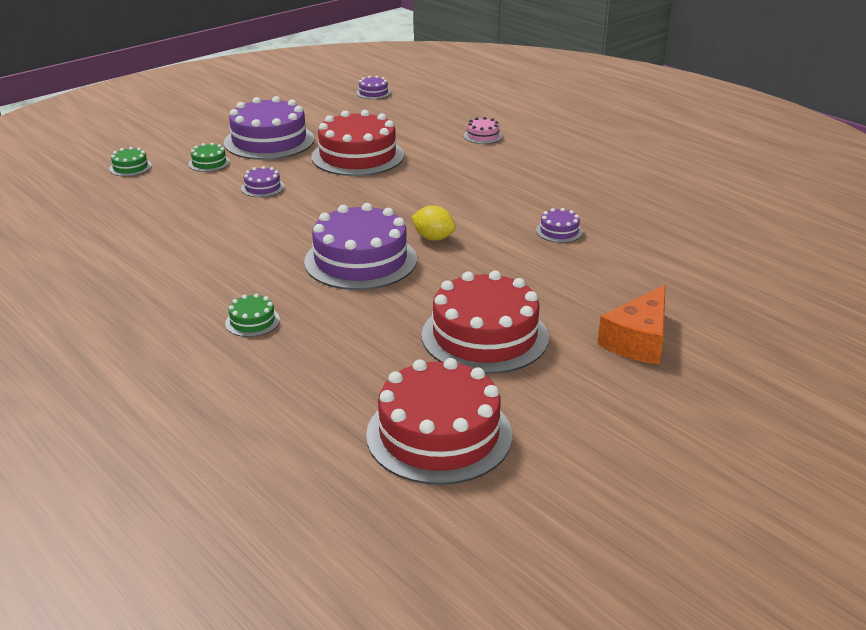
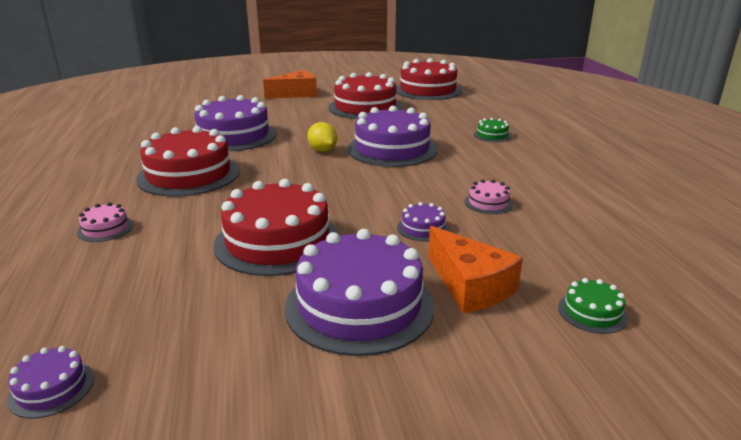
camera: 150 degrees left, 5 degrees down
(209, 163) = (470, 286): green cake -> orange cheese
(219, 221) = (488, 203): none -> pink cake
(510, 180) = (189, 175): none -> red cake
(559, 231) = (233, 136): purple cake -> purple cake, size x2.30

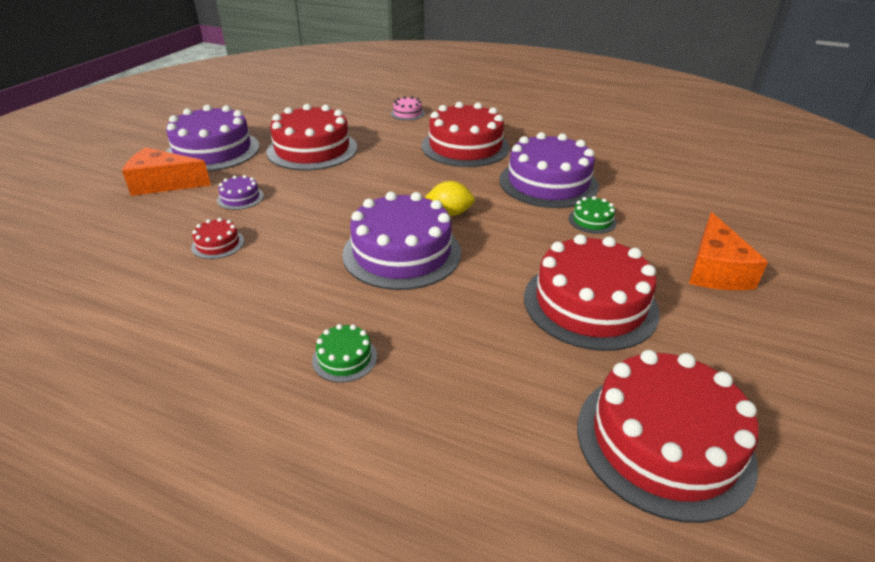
camera: 125 degrees right, 10 degrees up
(51, 388) = (281, 92): purple cake -> none
(488, 203) = (218, 244): pink cake -> red cake
(592, 312) = (72, 205): green cake -> green cake (592, 220)

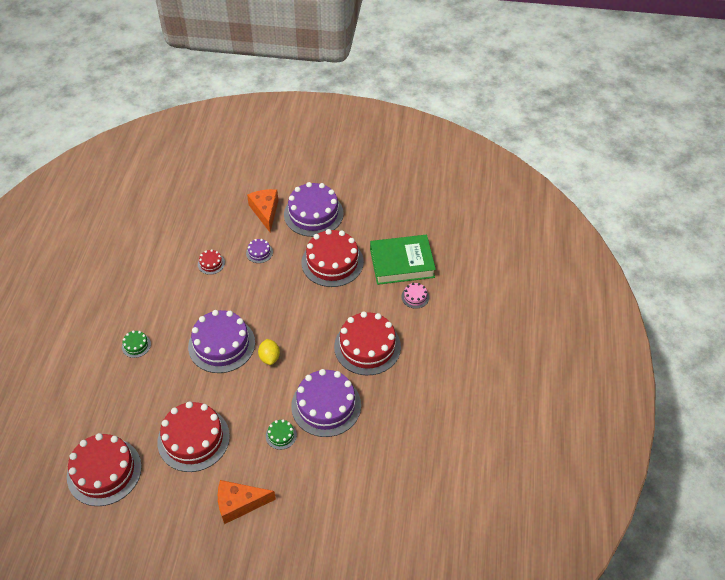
camera: 75 degrees right, 15 degrees up
(352, 113) = (402, 263): none -> green book

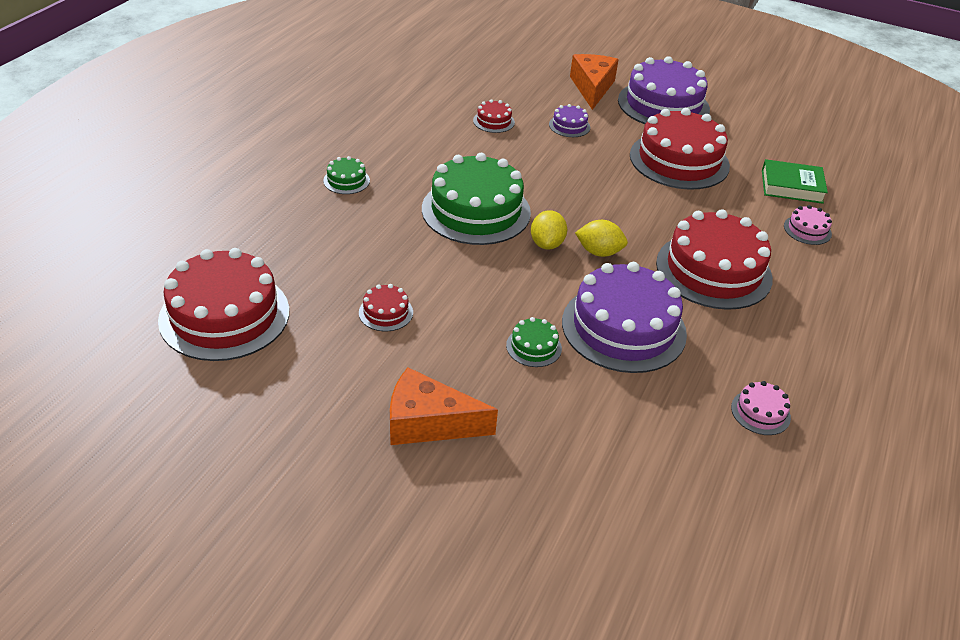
camera: 15 degrees right, 10 degrees down
(193, 439) = (386, 312): red cake -> red cake, size x0.43
(221, 344) = (476, 210): purple cake -> green cake
(301, 354) = (599, 252): none -> yellow lemon
(402, 263) = (791, 186): green book -> green book, size x0.61
(407, 438) = (760, 412): none -> pink cake

